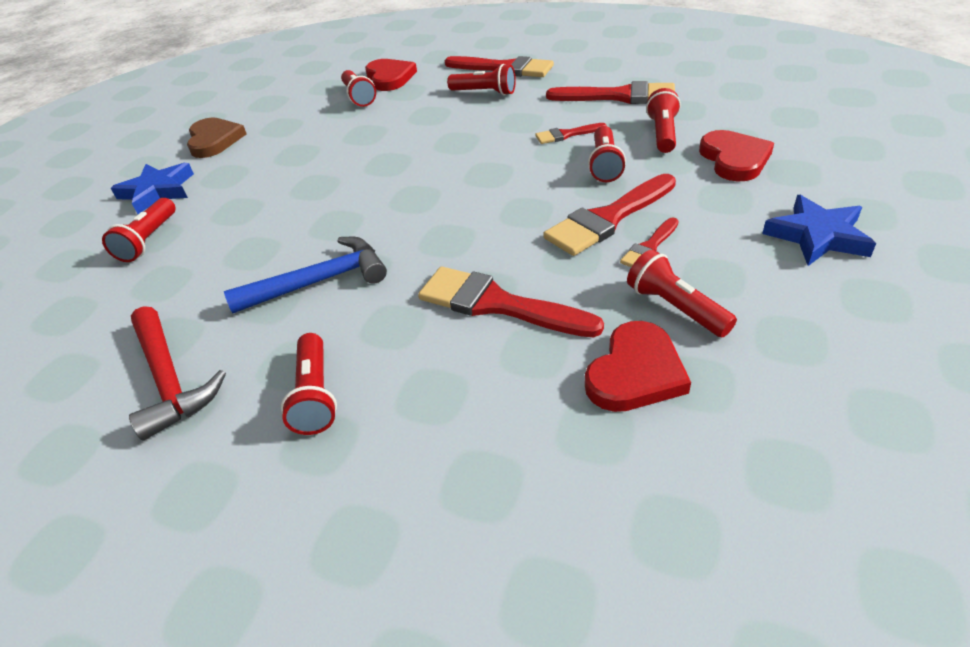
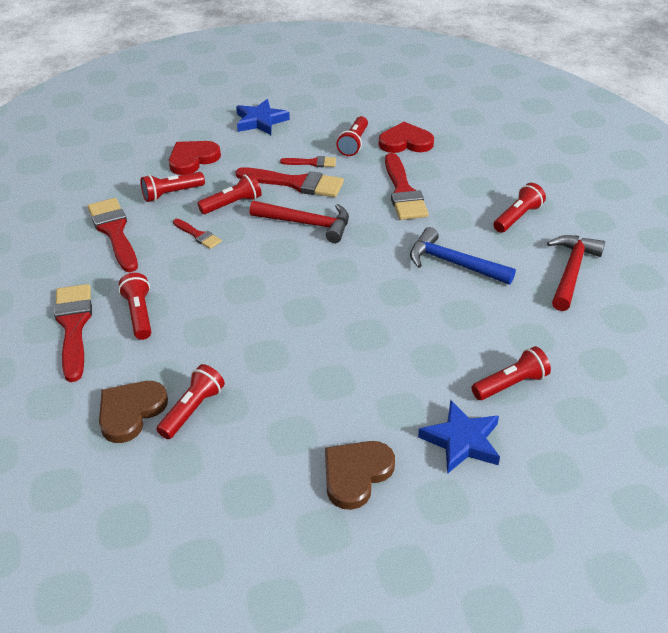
camera: 130 degrees left, 0 degrees up
(390, 78) = (130, 412): red heart -> brown heart
(513, 202) = (307, 224): none -> red hammer

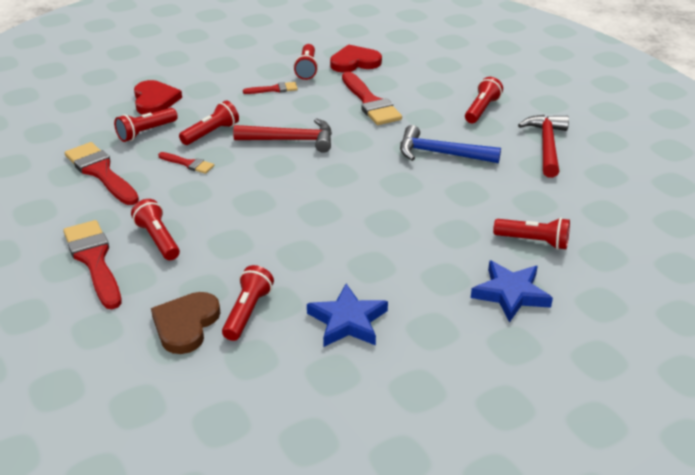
camera: 15 degrees left, 5 degrees down
(193, 159) = (155, 100): red heart -> red heart turned 135 degrees clockwise
(260, 121) = (209, 61): blue star -> blue star (348, 321)
(296, 183) = (266, 108): red brush -> none
(356, 474) = (427, 338): brown heart -> none
(511, 384) = (534, 241): red flashlight -> red flashlight turned 60 degrees clockwise

